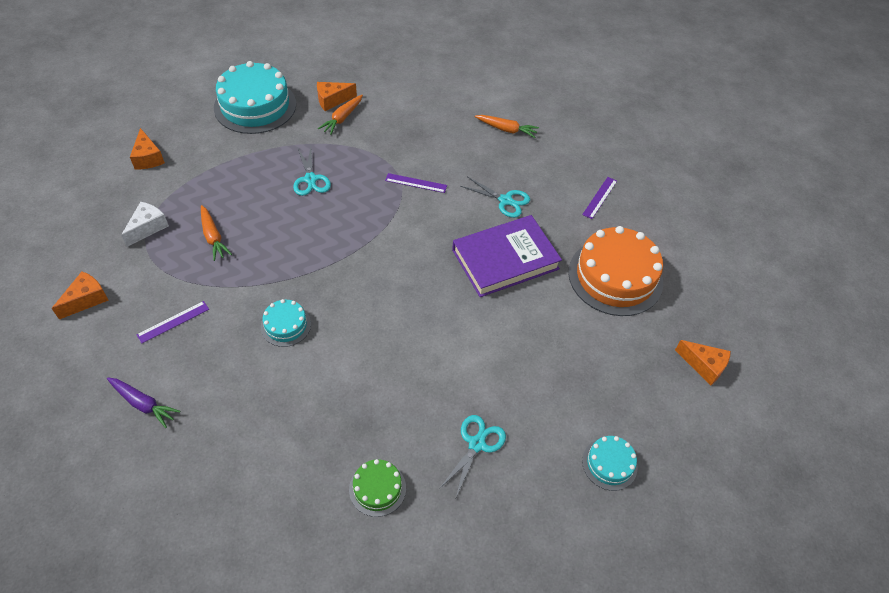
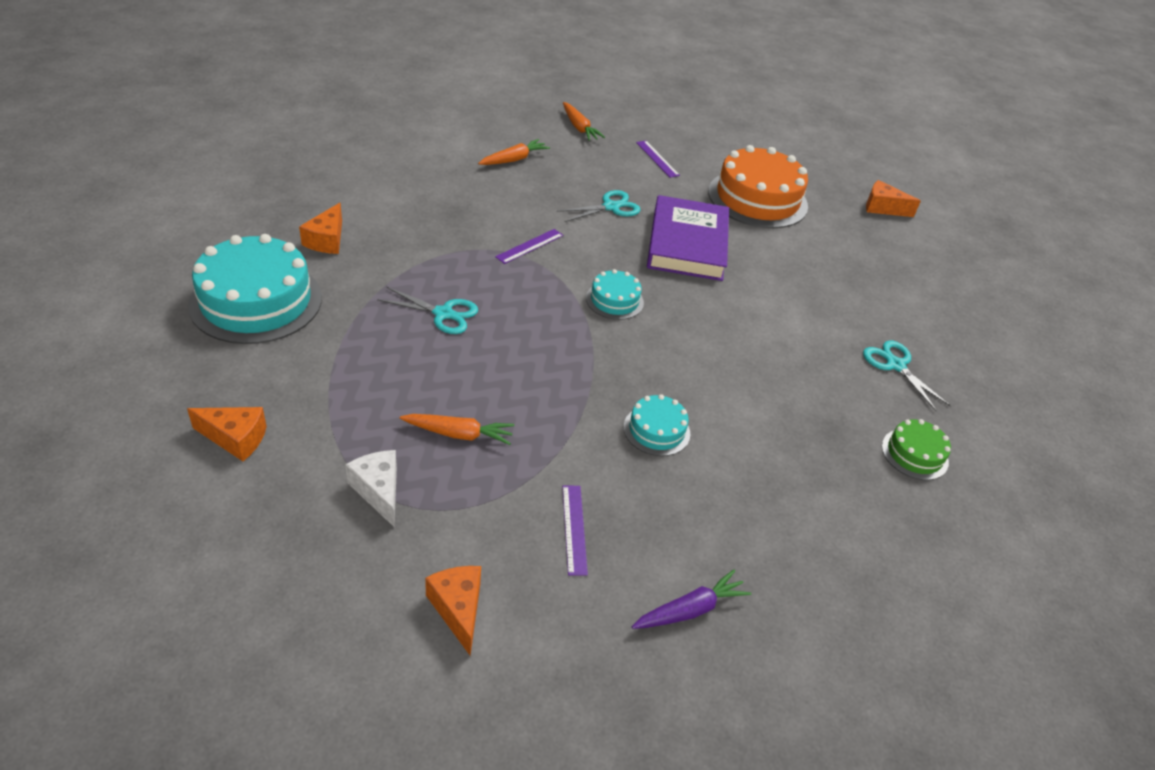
camera: 60 degrees left, 10 degrees down
(342, 118) = (368, 247): orange carrot -> orange carrot (579, 128)
(609, 464) = (954, 302): turquoise cake -> turquoise cake (614, 300)
(704, 366) = (882, 208): orange cheese -> orange cheese turned 135 degrees counterclockwise

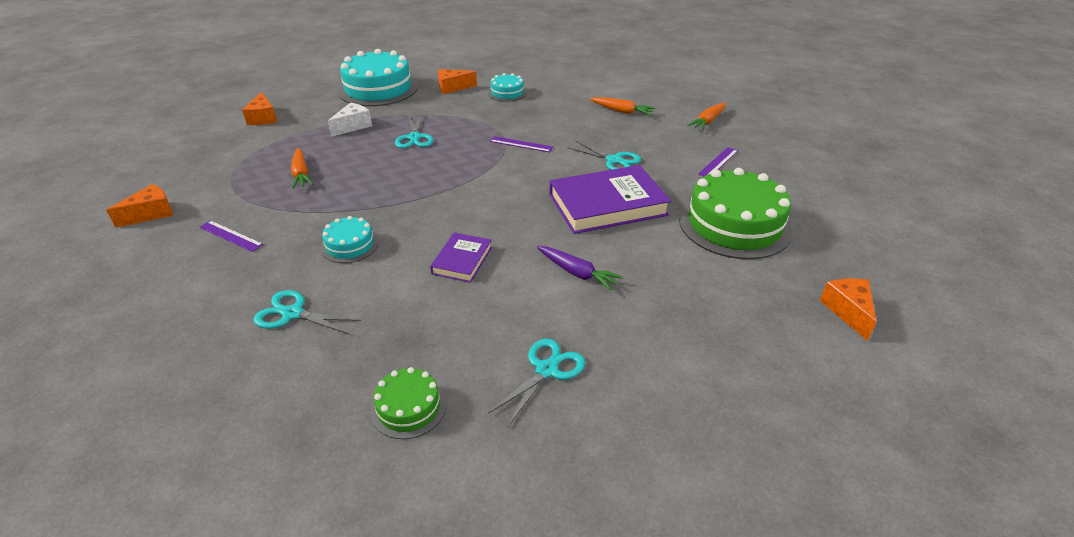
camera: 70 degrees right, 5 degrees down
(379, 491) = (239, 164): white cheese -> white cheese (353, 126)
(574, 529) = (231, 236): purple ruler -> purple ruler turned 60 degrees clockwise
(614, 300) = (491, 191): turquoise cake -> turquoise cake (507, 93)
(690, 609) = (165, 303): purple carrot -> purple carrot (577, 273)
(727, 360) = (462, 260): none -> purple book
(757, 199) = (734, 225): orange cake -> green cake
(759, 501) = (292, 314): none -> turquoise scissors

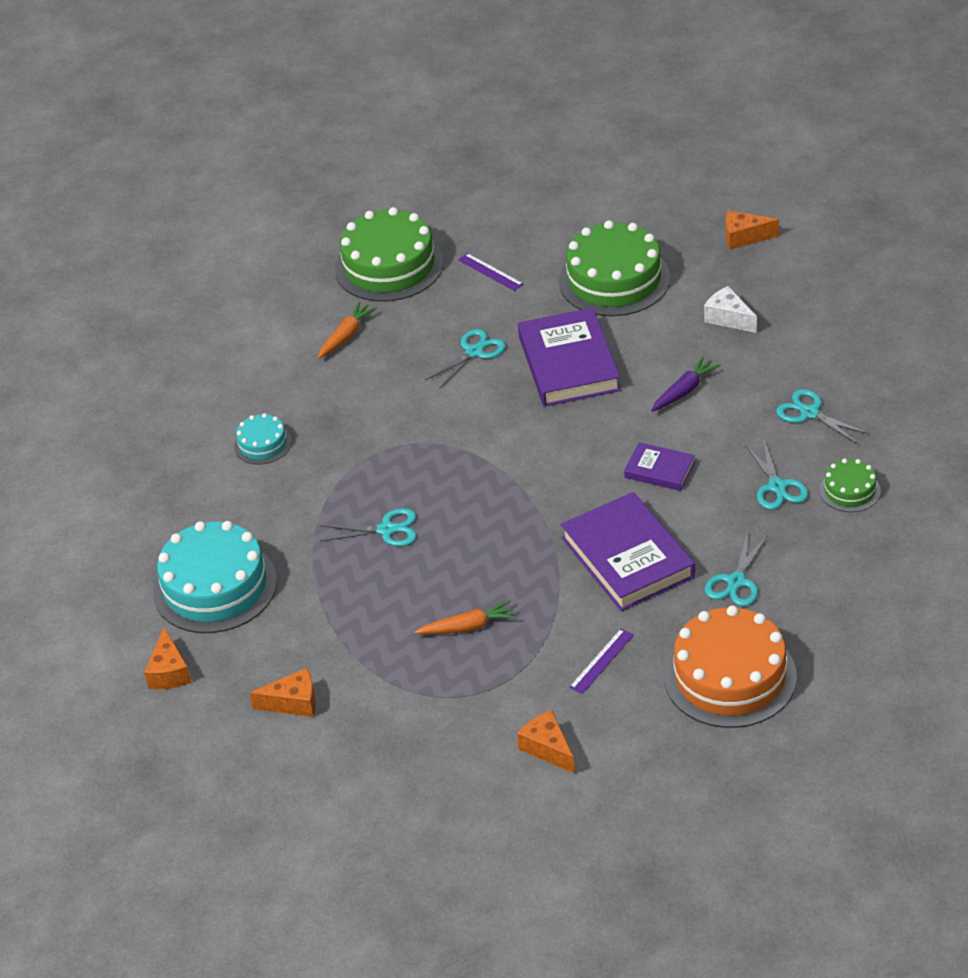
camera: 80 degrees left, 5 degrees up
(166, 312) = (730, 676): none -> orange cake
(350, 245) = (627, 557): turquoise cake -> purple book
(353, 126) = (340, 597): white cheese -> white cheese (728, 318)
(425, 343) = (777, 487): none -> turquoise scissors
(452, 88) = (230, 503): orange cheese -> orange cheese (169, 672)
(521, 144) = (422, 429): purple ruler -> none
(707, 121) = (389, 266): orange carrot -> green cake

